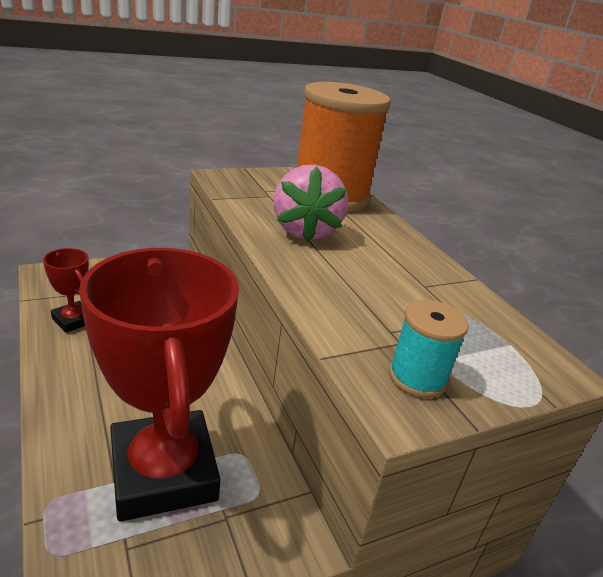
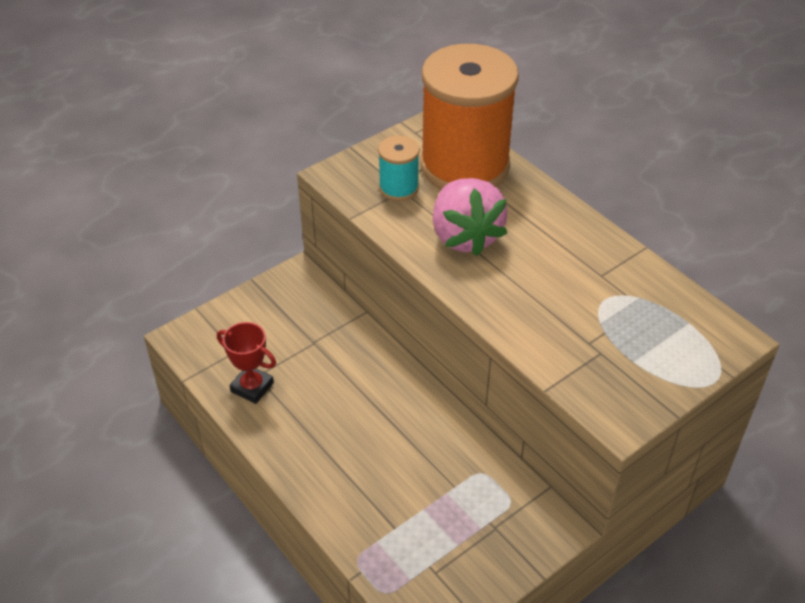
camera: 10 degrees left, 15 degrees up
(163, 472) = (428, 508): red trophy -> none
(417, 378) = (624, 385): turquoise spool -> turquoise spool (399, 188)

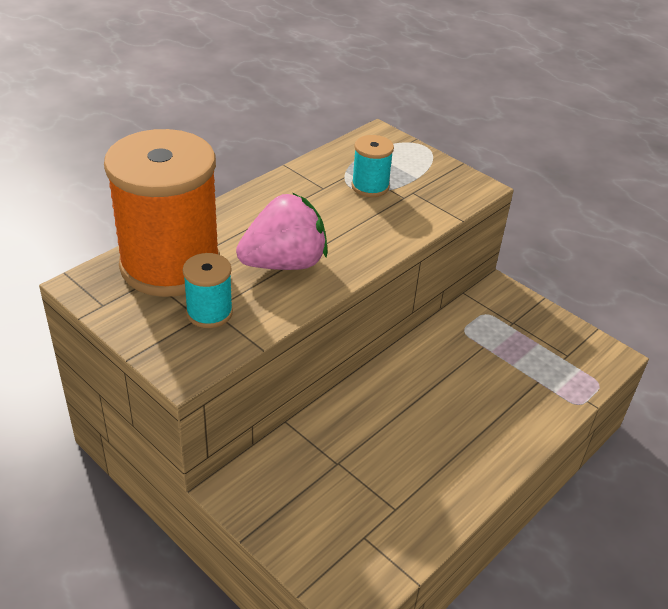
camera: 100 degrees left, 5 degrees down
(252, 387) = (413, 510): red trophy -> none
(607, 314) = (370, 187): none -> turquoise spool

